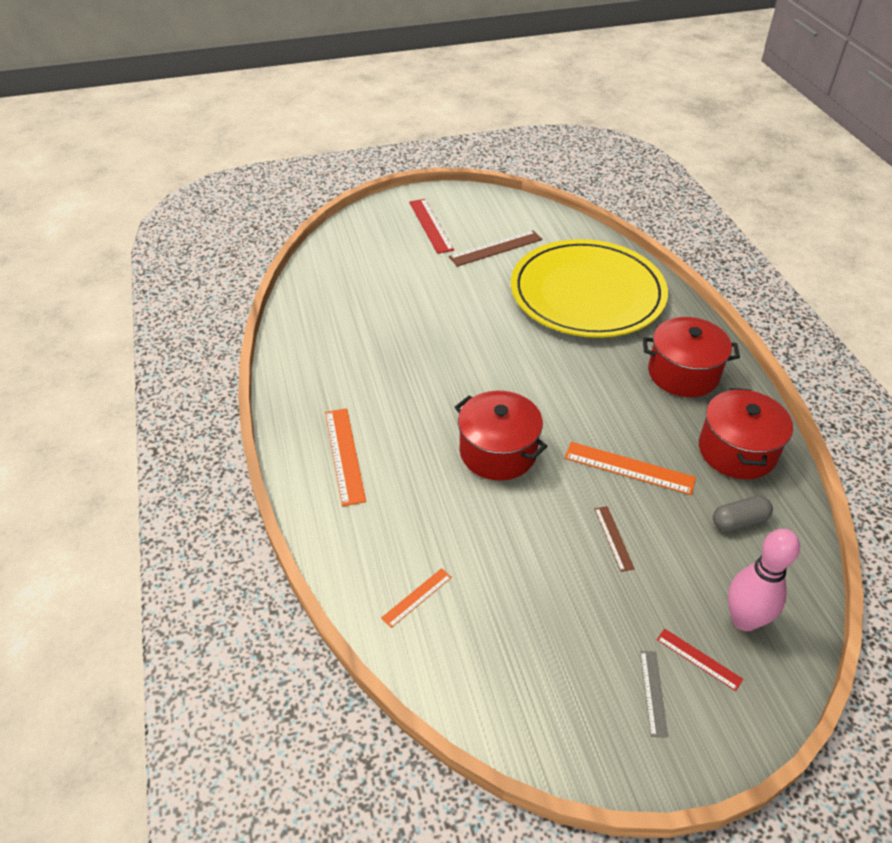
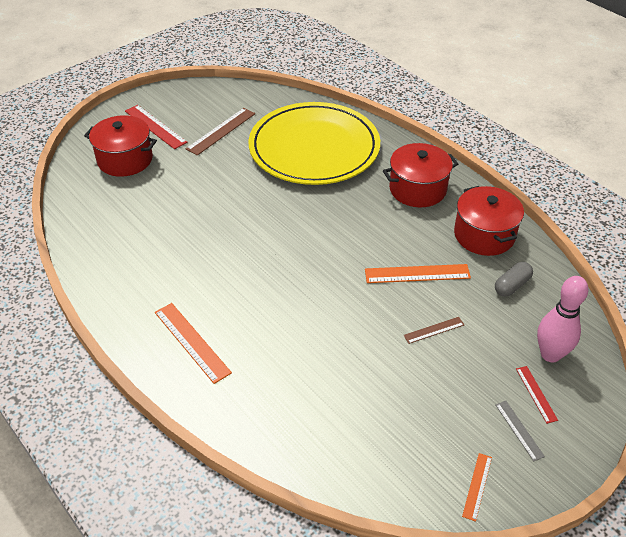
camera: 25 degrees left, 0 degrees up
(417, 597) = (315, 432): orange ruler -> orange ruler (477, 486)
(498, 452) = (314, 295): red pot -> red pot (125, 160)
(613, 538) = (434, 330): brown ruler -> brown ruler turned 75 degrees counterclockwise
(698, 659) = (536, 394): red ruler -> red ruler turned 60 degrees clockwise

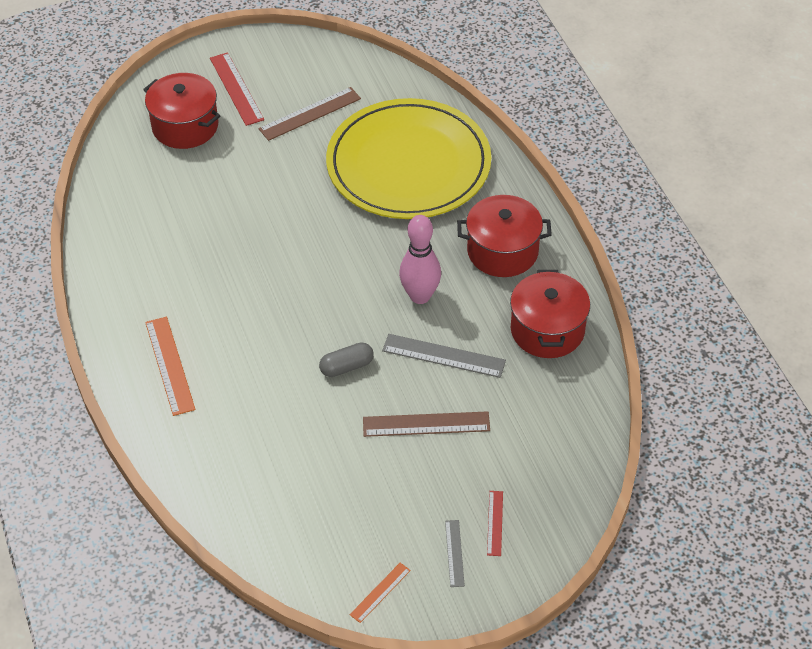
camera: 20 degrees right, 5 degrees up
(417, 274) = (443, 356): orange ruler -> grey ruler
(434, 330) = (426, 424): brown ruler -> brown ruler, size x1.77
(512, 285) = (542, 399): grey capsule -> grey capsule (346, 366)
(550, 354) = (537, 487): pink bowling pin -> pink bowling pin (420, 296)

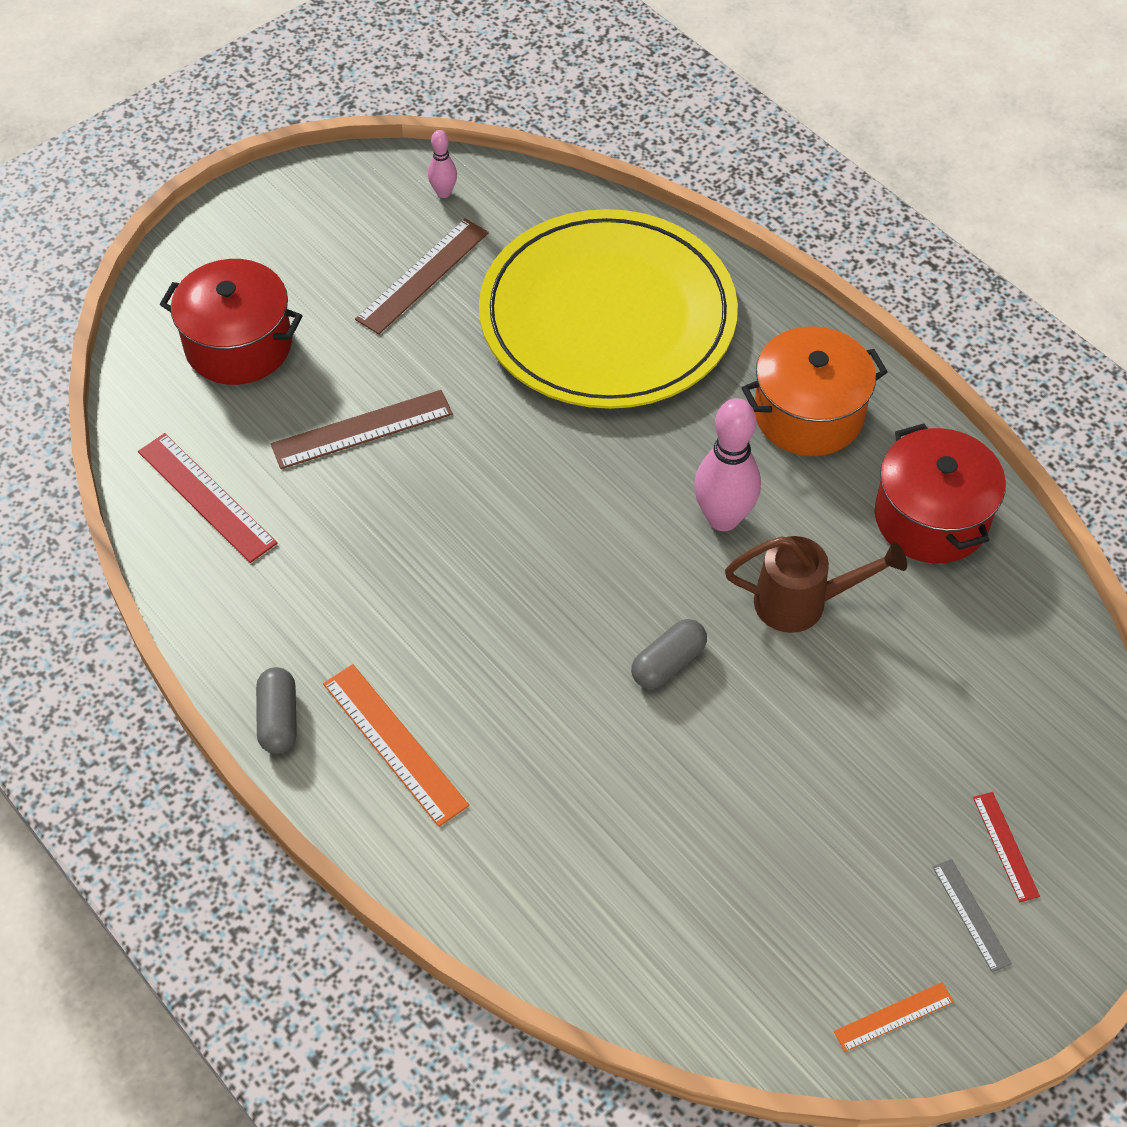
camera: 20 degrees left, 5 degrees up
(112, 334) = (278, 719): none -> grey capsule
(236, 88) = (291, 264): red ruler -> red ruler (207, 497)
(345, 69) = (443, 192): none -> pink bowling pin
(380, 592) = (894, 1017): orange ruler -> orange ruler turned 45 degrees clockwise
(426, 424) = (830, 720): brown ruler -> brown ruler (362, 430)
(443, 356) = (803, 603): grey ruler -> brown watering can
(502, 251) = (808, 414): red pot -> orange pot

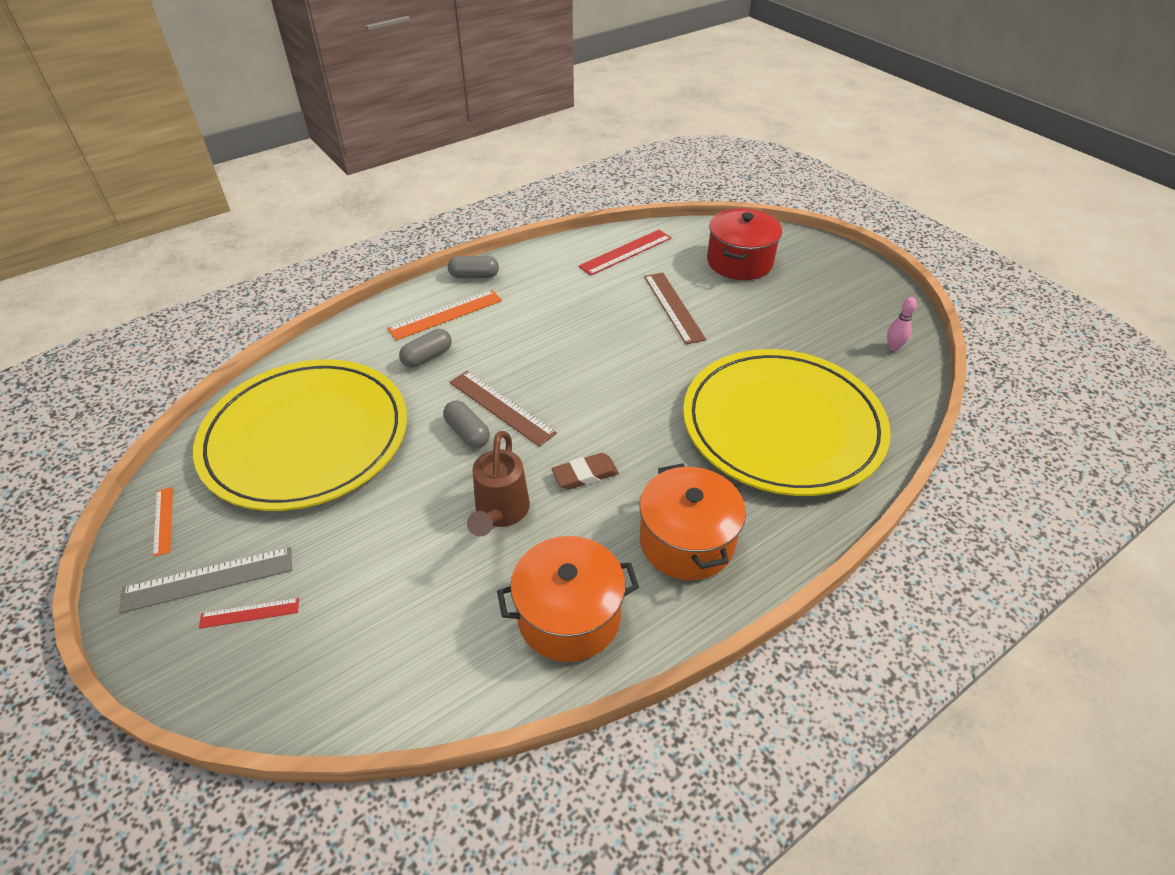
camera: 95 degrees right, 10 degrees down
(422, 275) = (809, 335): brown ruler -> brown ruler (501, 407)
(507, 749) = (427, 357): none -> grey capsule
(707, 876) = (306, 438): none -> yellow plate
(723, 518) = (585, 474): pink bowling pin -> brown eraser
(931, 518) = (569, 616): red pot -> orange pot
(971, 915) = (208, 579): grey ruler -> grey ruler, size x1.77

